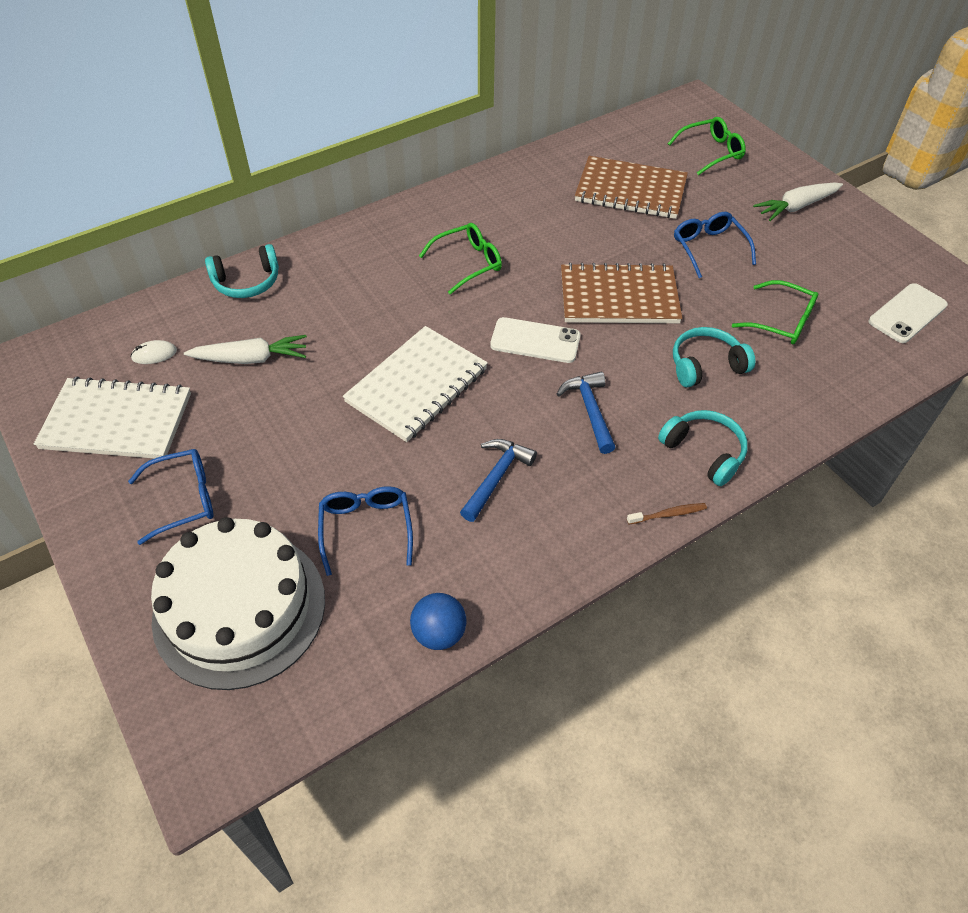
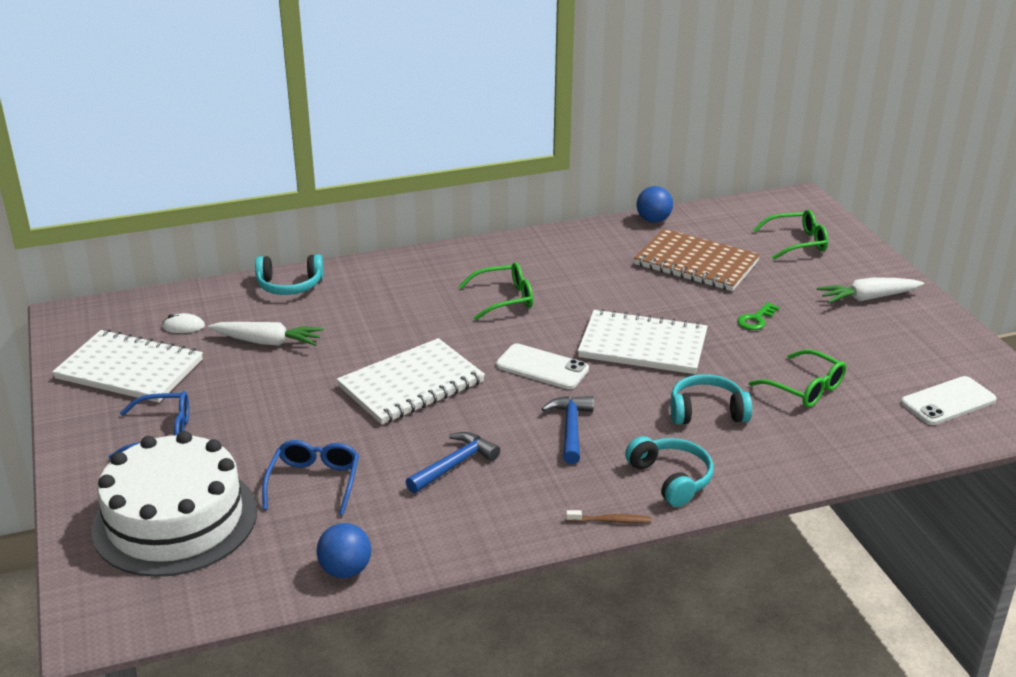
camera: 15 degrees right, 20 degrees down
(572, 145) = (653, 220): none -> blue ball
(618, 297) = (643, 345): brown notebook -> white notebook
(709, 248) = (756, 319): blue glasses -> green key

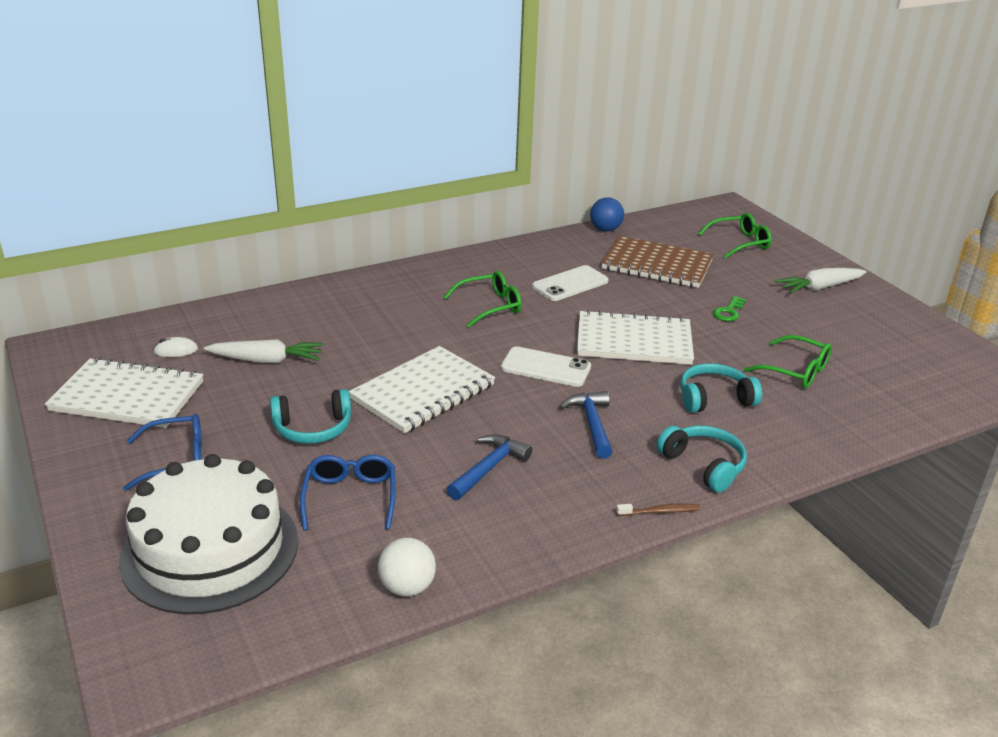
camera: 10 degrees left, 0 degrees up
(290, 285) = (276, 305): turquoise headphones -> turquoise headphones (313, 428)
(345, 570) = (407, 587): blue ball -> white ball
(948, 401) = (925, 374): white phone -> white phone (570, 284)

